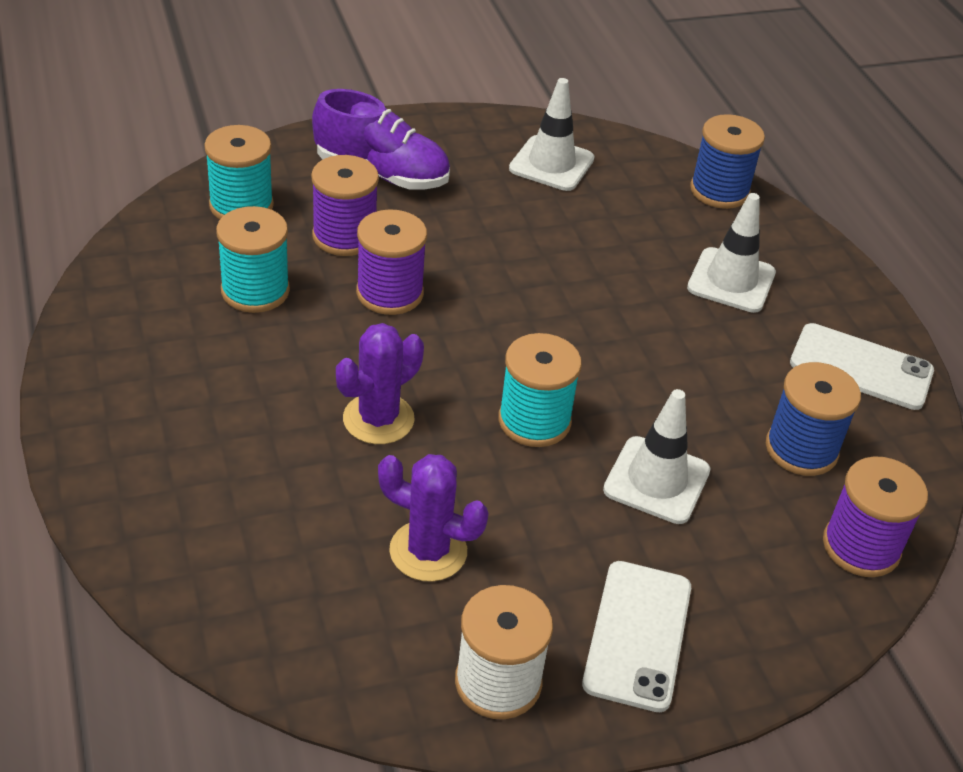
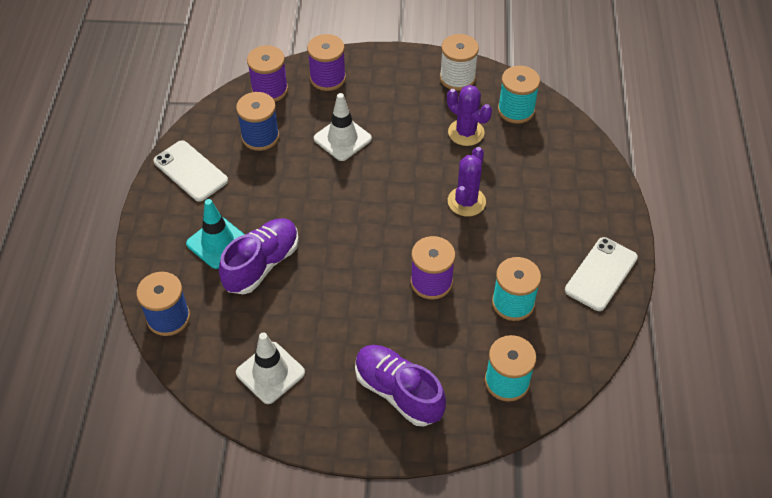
camera: 155 degrees left, 10 degrees up
(344, 236) = (444, 336): purple spool -> purple spool (327, 78)
(378, 419) = (466, 201): purple cactus -> purple cactus turned 45 degrees counterclockwise
(534, 421) = (386, 182): turquoise spool -> turquoise spool (516, 110)
(637, 635) = (391, 80): white phone -> white phone (601, 274)
(648, 267) = (262, 264): none -> purple shoe
(731, 281) = (218, 243): white traffic cone -> turquoise traffic cone

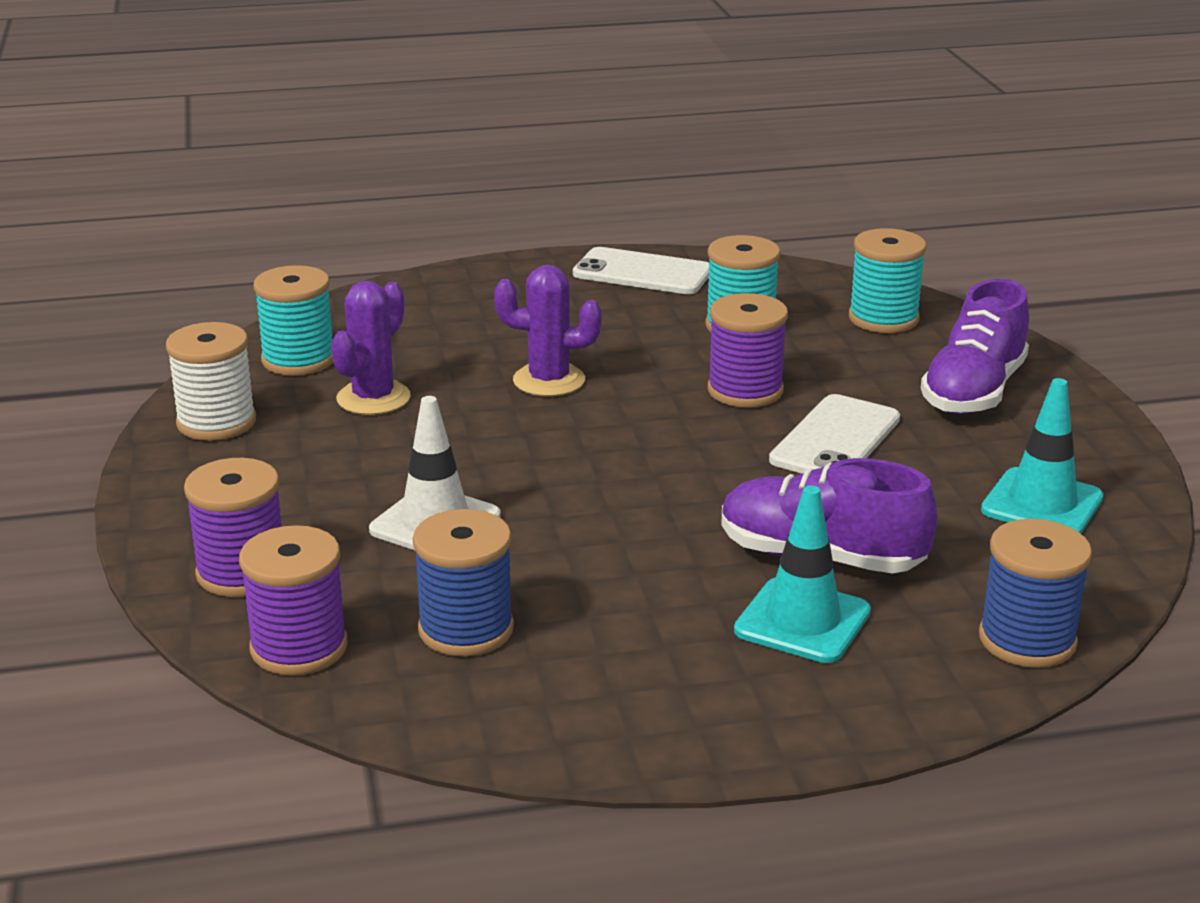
camera: 105 degrees left, 25 degrees down
(190, 171) = (618, 708): white phone -> white phone (835, 439)
(270, 373) = (1042, 504): white traffic cone -> turquoise traffic cone

